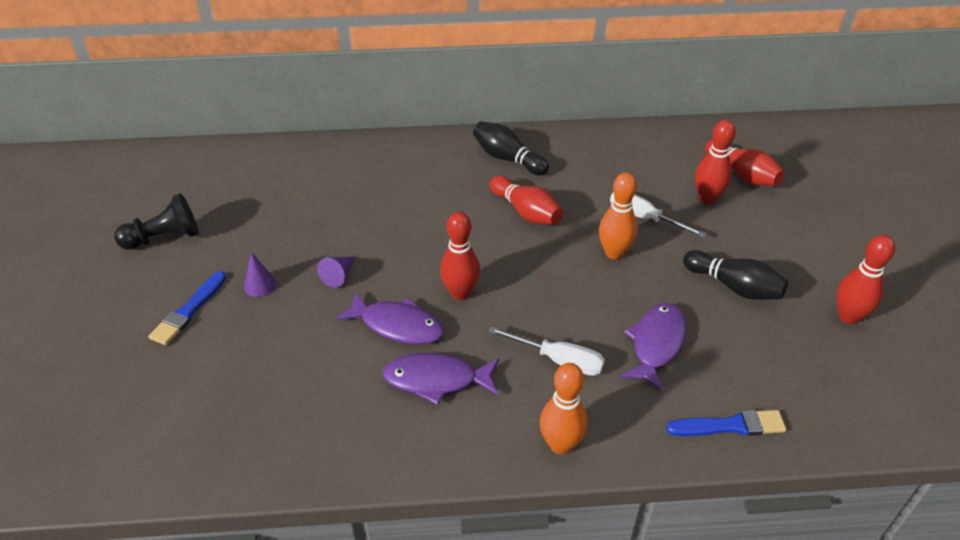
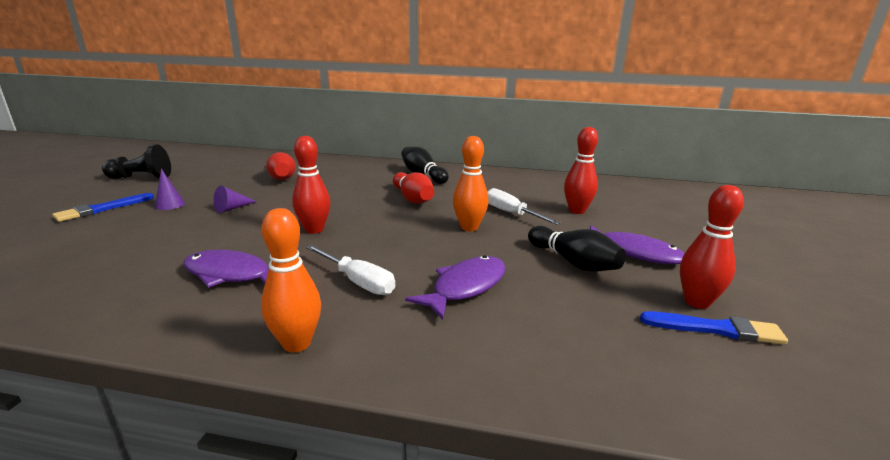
camera: 15 degrees right, 20 degrees down
(397, 325) = (241, 239): purple fish -> purple fish (634, 252)
(730, 426) = (506, 367): blue brush -> blue brush (716, 329)
(742, 174) = (617, 203): red bowling pin -> red bowling pin (282, 176)

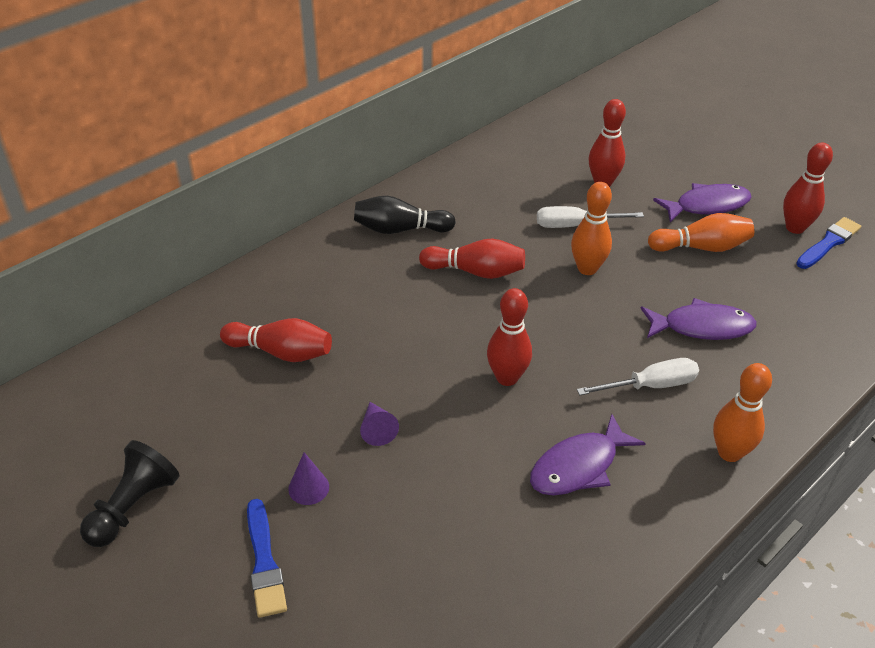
camera: 55 degrees left, 20 degrees up
(465, 287) = (702, 327): purple fish -> purple fish turned 105 degrees clockwise
(573, 262) = (701, 247): black bowling pin -> orange bowling pin

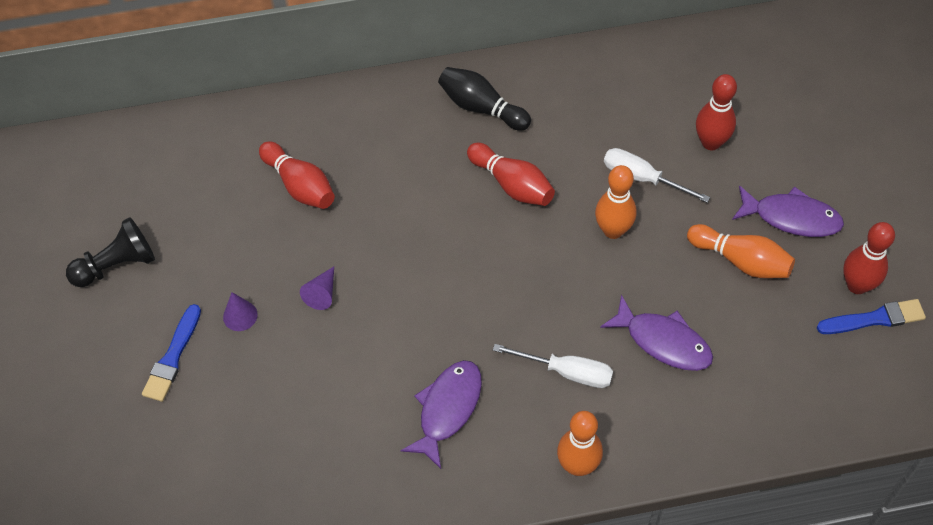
camera: 35 degrees right, 15 degrees up
(507, 377) = (455, 301): red bowling pin -> none
(578, 466) = (447, 409): purple fish -> purple fish turned 120 degrees clockwise

